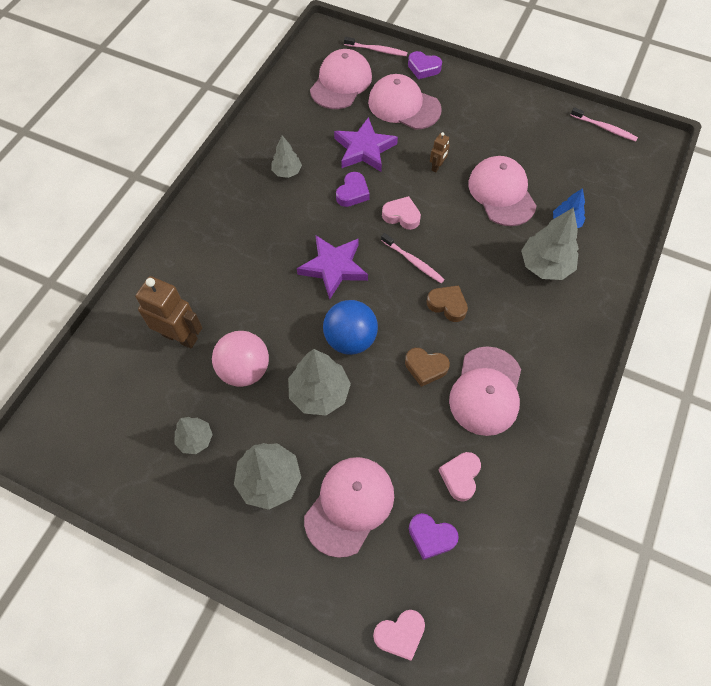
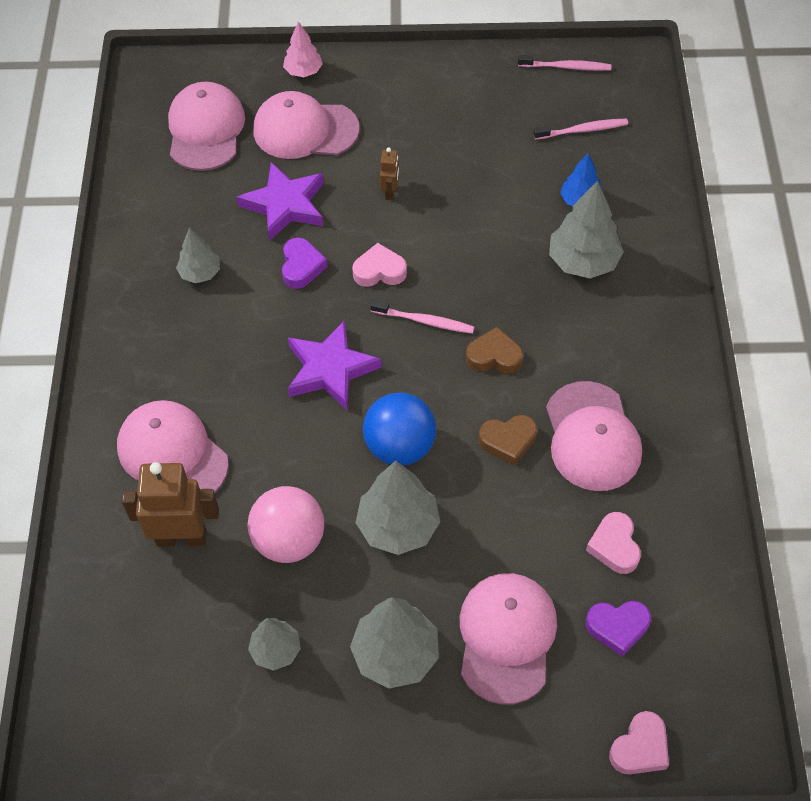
camera: 25 degrees left, 5 degrees down
(377, 50) = (229, 69): pink toothbrush -> pink toothbrush (583, 130)
(423, 68) = (303, 71): purple heart -> pink tree
(501, 193) = (486, 194): pink cap -> pink cap (172, 454)

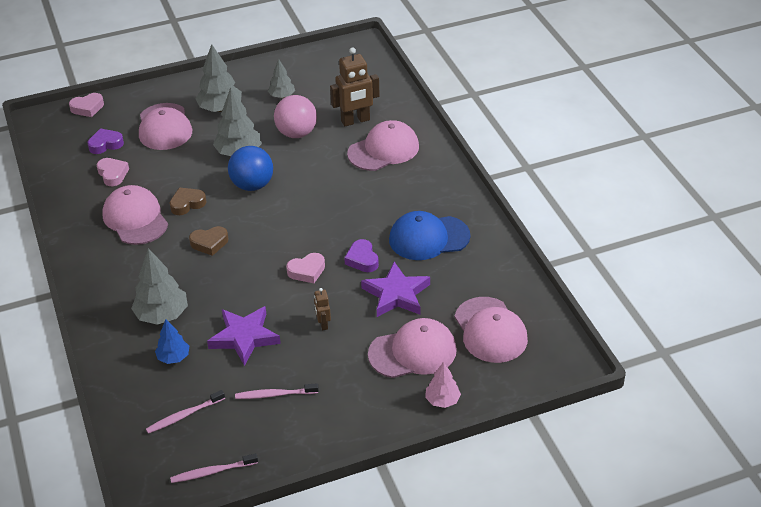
camera: 160 degrees right, 15 degrees down
(172, 454) = (383, 150): pink cap -> pink cap turned 60 degrees counterclockwise
(200, 273) = (428, 238): grey tree -> blue cap
(330, 369) = (313, 210): purple star -> purple star (244, 337)
(425, 321) = (263, 250): pink toothbrush -> pink toothbrush (274, 395)
(640, 748) = (87, 108): pink heart -> pink heart turned 135 degrees counterclockwise

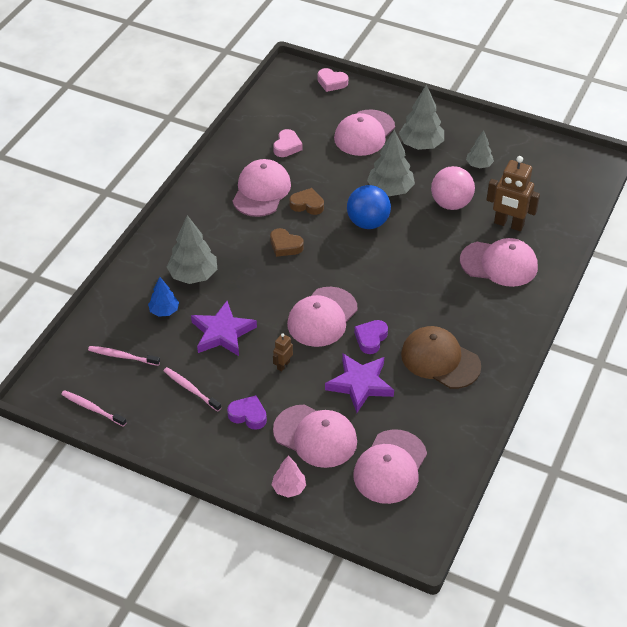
camera: 45 degrees right, 5 degrees up
(105, 144) = (310, 120): purple heart -> purple heart (248, 415)
(307, 271) = (322, 317): pink heart -> pink cap
(428, 238) = (440, 360): blue cap -> brown cap

